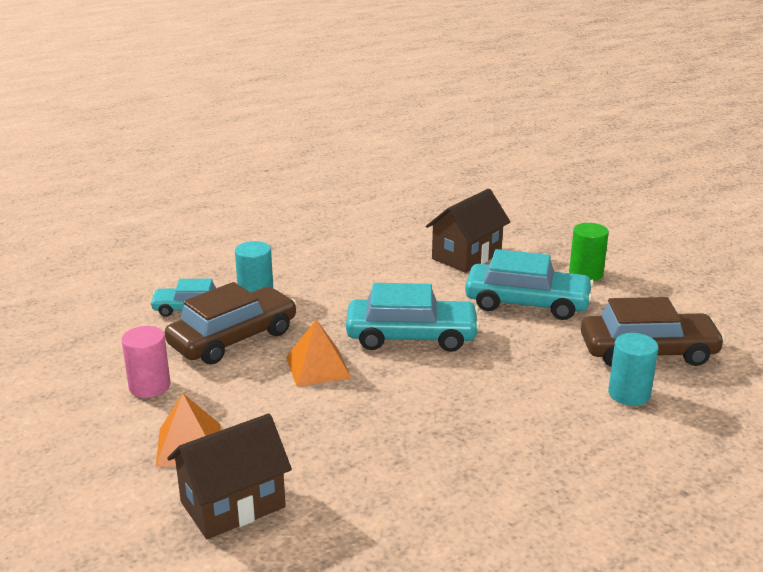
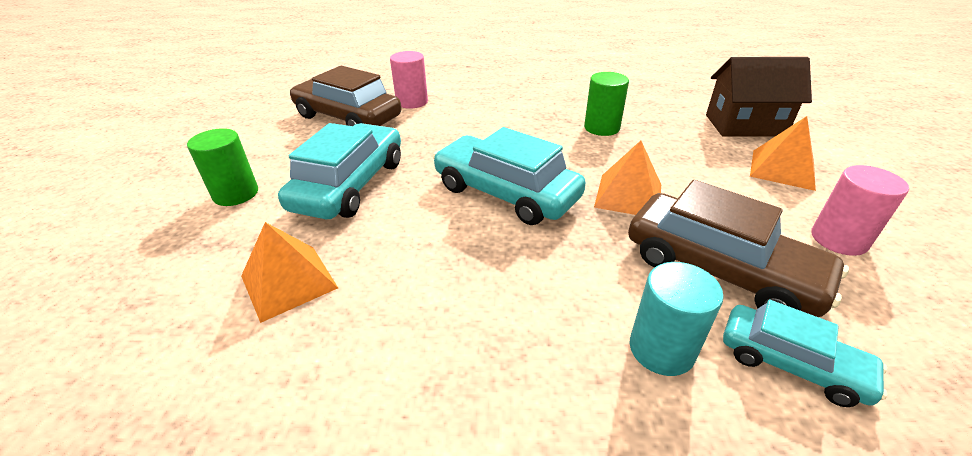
camera: 145 degrees left, 10 degrees up
(233, 338) = (720, 269): brown car -> brown car turned 135 degrees counterclockwise
(392, 435) = (601, 128): none -> green cylinder
(466, 256) = (289, 281): brown house -> orange pyramid
(527, 303) = (350, 185): turquoise car -> turquoise car turned 60 degrees clockwise
(629, 394) = (412, 102): turquoise cylinder -> pink cylinder

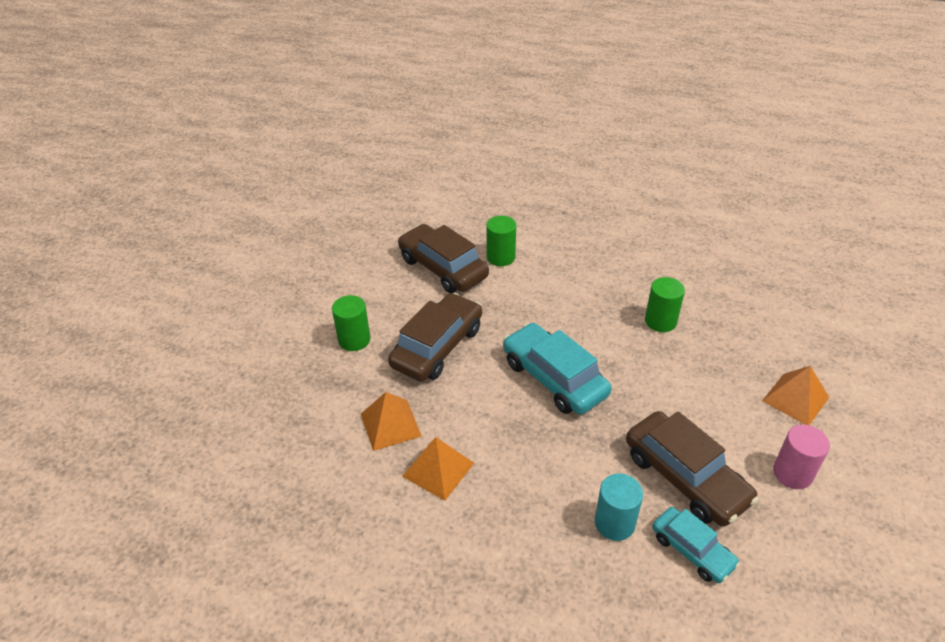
camera: 15 degrees right, 5 degrees up
(350, 185) = (437, 347): turquoise car -> brown car
(412, 102) = (500, 257): pink cylinder -> green cylinder
(628, 195) = (649, 400): orange pyramid -> orange pyramid (438, 469)
(744, 125) = (795, 342): brown house -> none

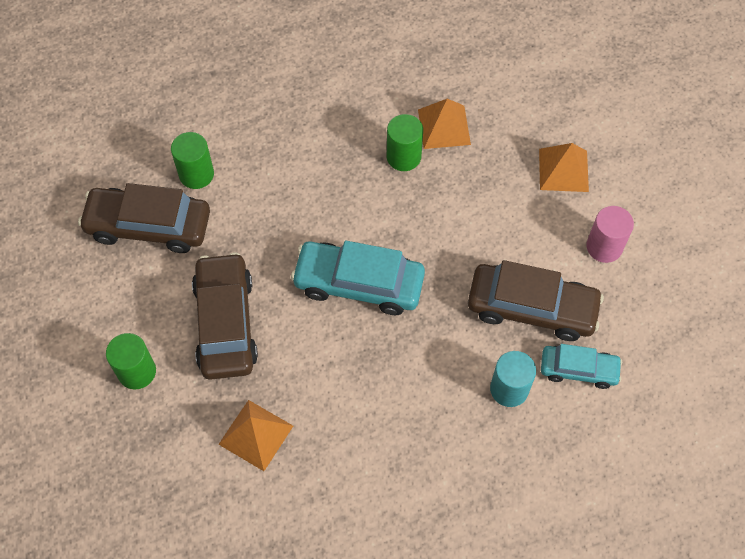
camera: 40 degrees left, 20 degrees up
(438, 469) = (335, 446): orange pyramid -> orange pyramid (444, 127)

